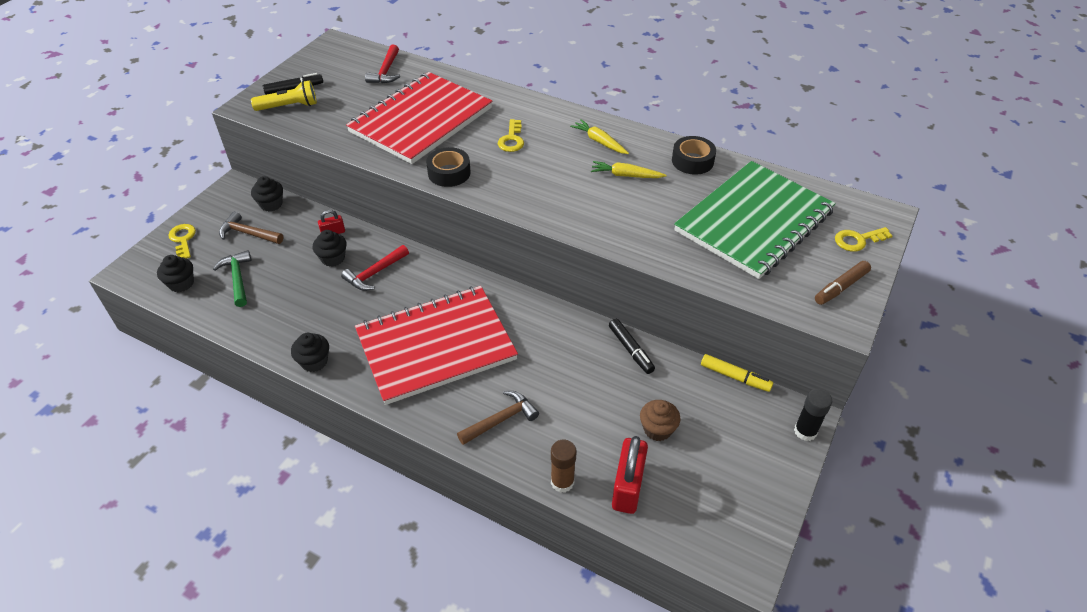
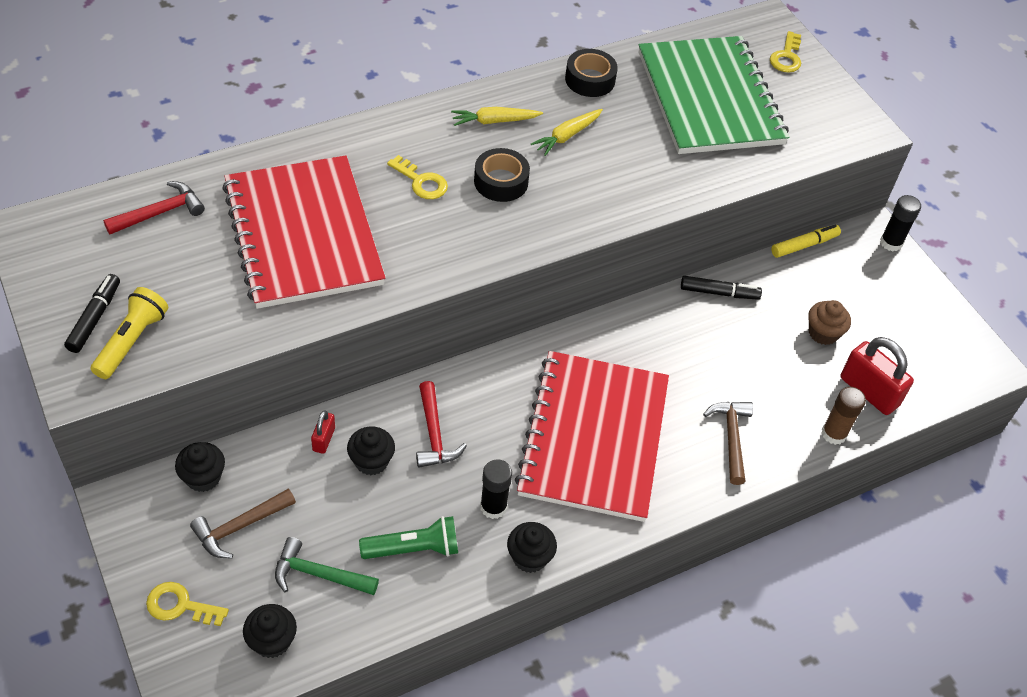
camera: 60 degrees left, 5 degrees up
(283, 307) = (413, 549): none -> green flashlight
(340, 326) = (493, 507): none -> black glue stick
(386, 71) = (160, 213): red hammer -> red hammer turned 75 degrees counterclockwise
(449, 173) = (429, 262): black tape -> black tape (501, 181)
(841, 287) = (832, 105): brown marker -> none

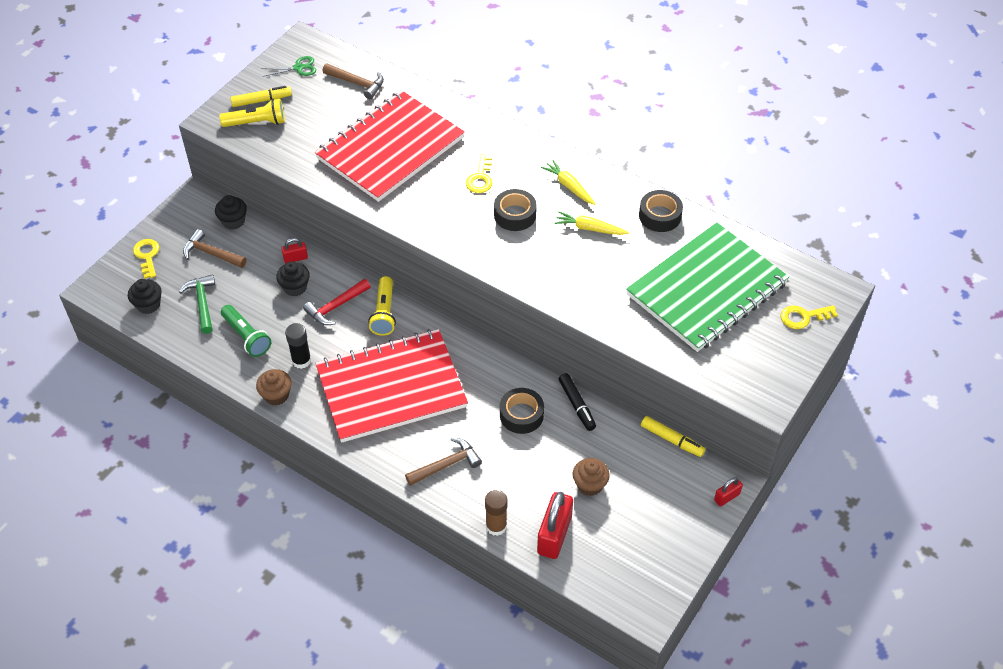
camera: 65 degrees right, 0 degrees up
(72, 254) = (298, 68): none -> green scissors
(95, 318) = (262, 100): black marker -> yellow marker
(160, 213) = (357, 83): red hammer -> brown hammer
(479, 392) = (384, 313): none -> yellow flashlight
(529, 557) = (276, 395): black cupcake -> brown cupcake
(704, 342) = (521, 415): none -> black tape
(891, 243) = (726, 497): black glue stick -> red padlock

